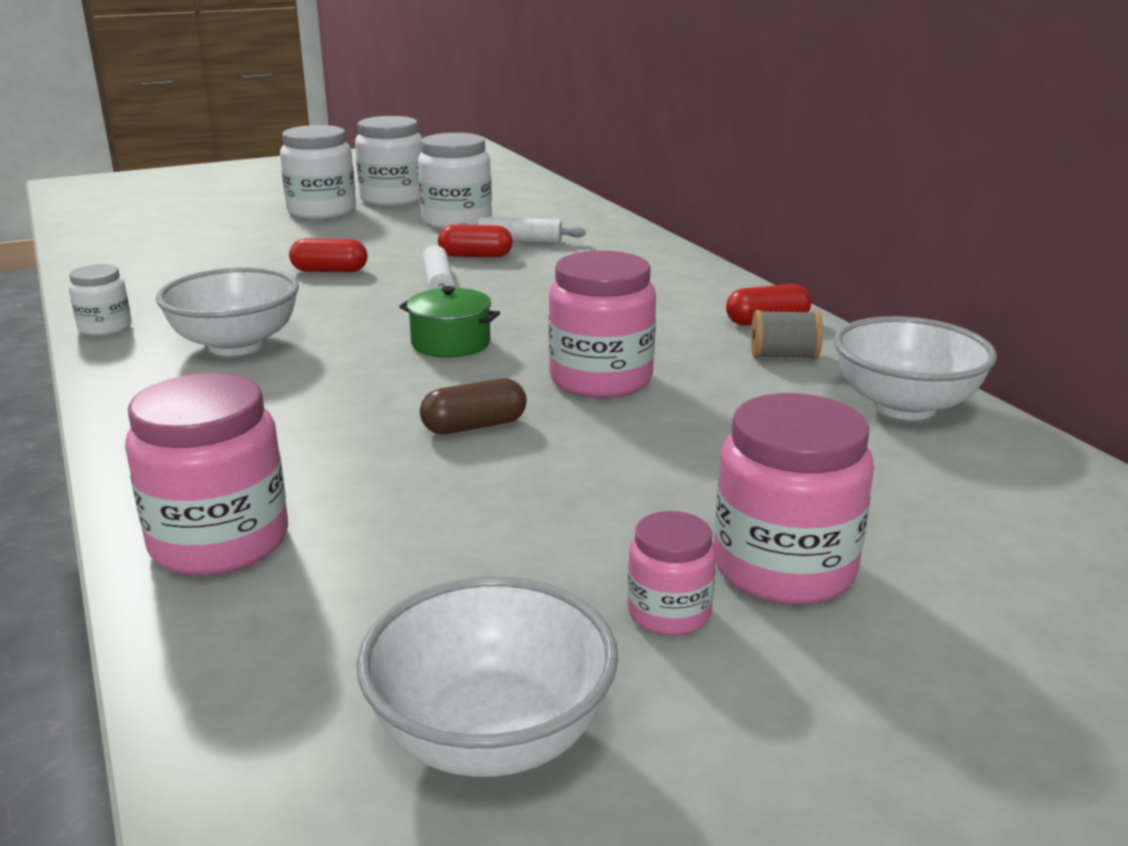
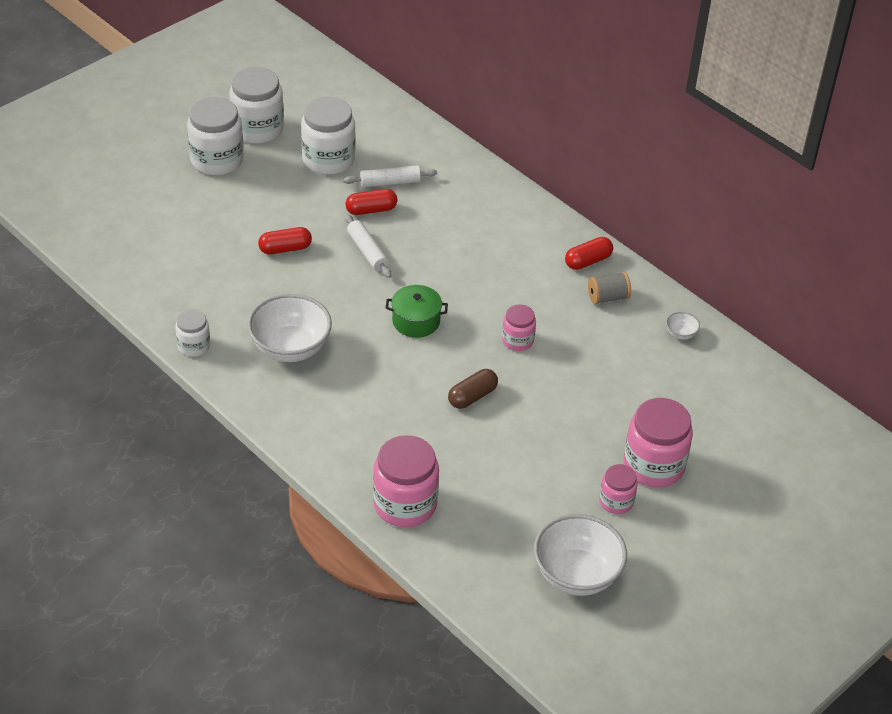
camera: 20 degrees left, 20 degrees up
(601, 379) = (517, 340): pink jar -> pink jar, size x0.55
(904, 406) = (681, 333): white bowl -> white bowl, size x0.42

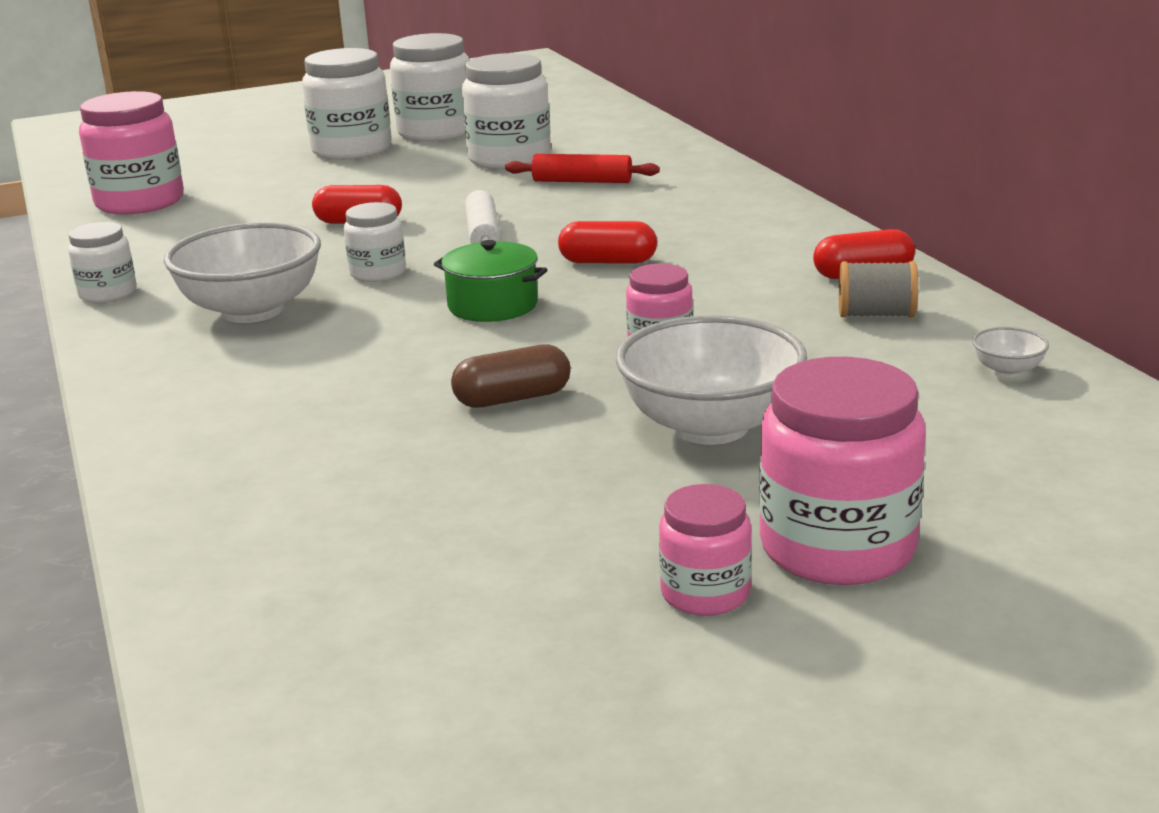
camera: 25 degrees right, 20 degrees down
(334, 300) = (378, 273): none -> white jar
(371, 210) = (528, 201): red capsule -> red capsule (608, 262)
(390, 182) = (582, 181): white rolling pin -> red rolling pin
(405, 504) = (234, 522): pink jar -> pink jar (140, 202)
(576, 575) = (507, 712): white bowl -> white bowl (711, 427)

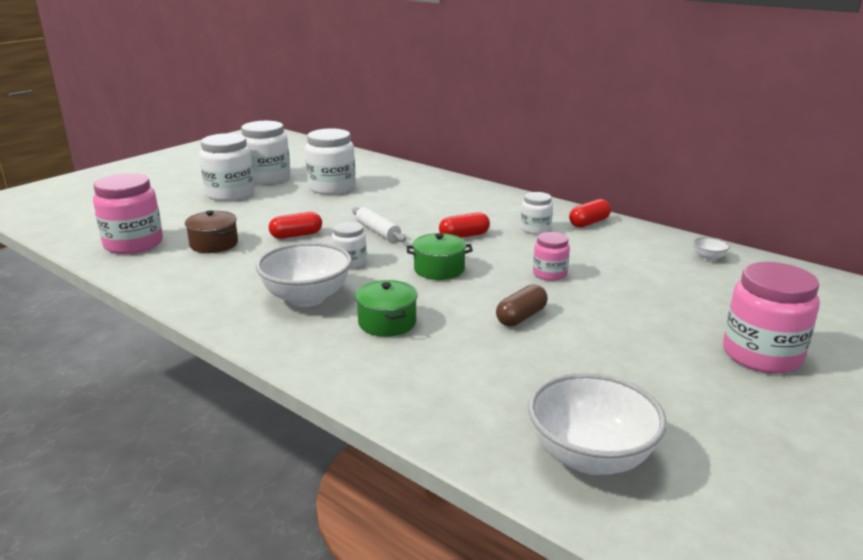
camera: 30 degrees left, 0 degrees up
(108, 293) = (196, 304): white jar -> white jar (535, 229)
(235, 217) = (214, 244): none -> brown pot
(309, 365) = (387, 322): none -> green pot
(582, 181) = (389, 195): red rolling pin -> none
(705, 593) = (743, 392): pink jar -> none
(711, 427) = (631, 310): white bowl -> white bowl (590, 457)
(876, 315) = (621, 241): grey spool -> none

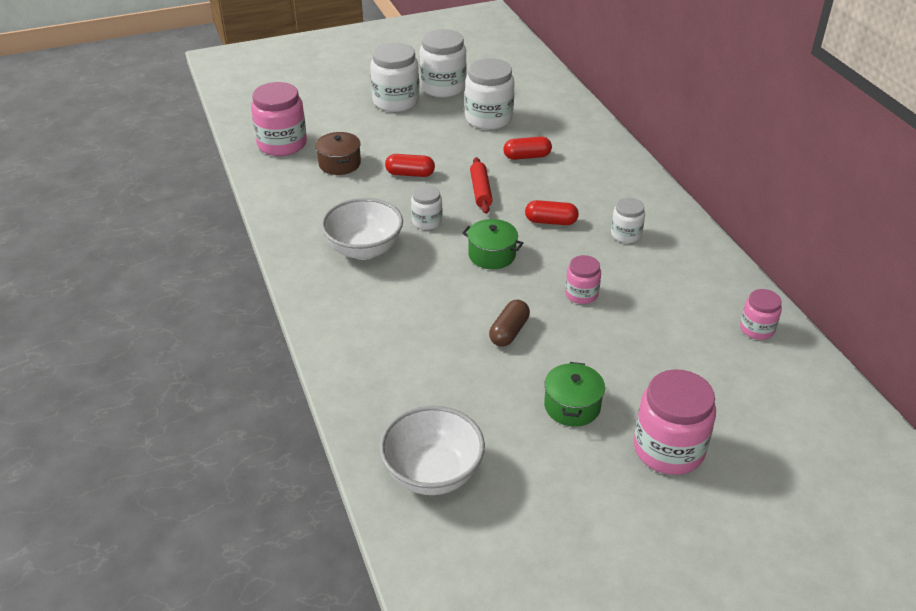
camera: 30 degrees right, 15 degrees up
(378, 231) = (481, 191): white rolling pin -> red rolling pin
(387, 322) = (401, 297): green pot -> green pot (572, 406)
(521, 317) = (509, 332): brown capsule -> brown capsule turned 45 degrees counterclockwise
(589, 223) = (687, 243): red capsule -> red capsule (527, 156)
(708, 257) = (757, 329): white bowl -> pink jar

